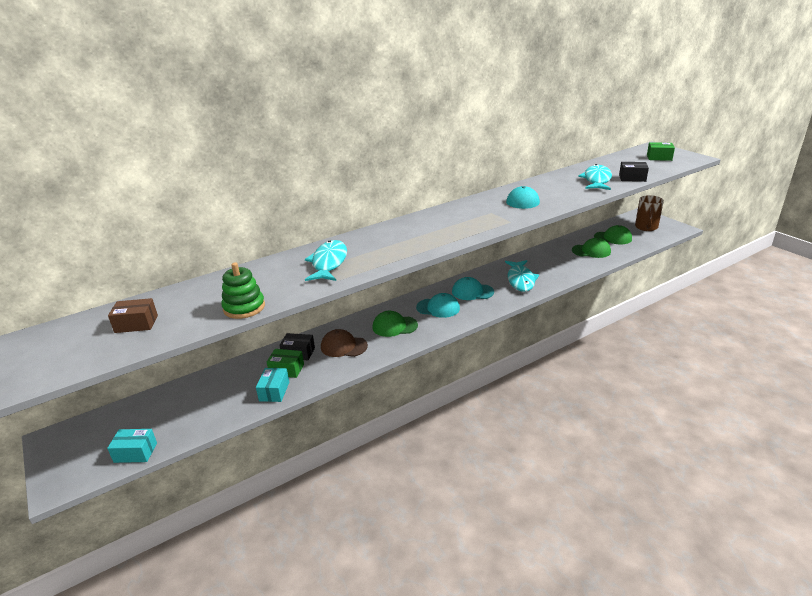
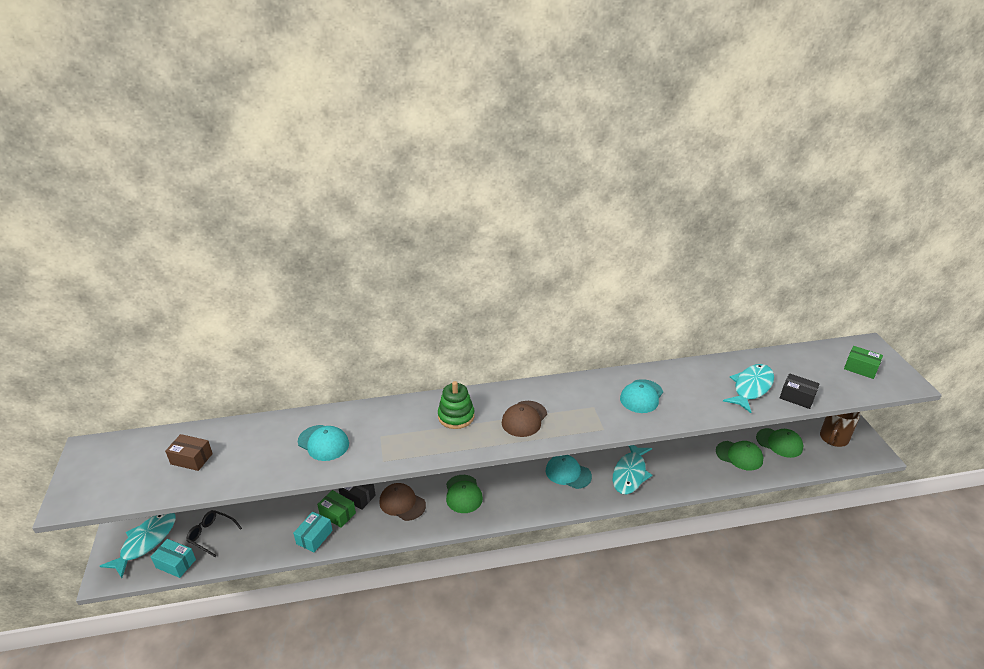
camera: 20 degrees right, 5 degrees up
(163, 420) = (211, 535): none -> black glasses
(244, 307) = (284, 470): green stacking toy -> green stacking toy (456, 416)
(329, 263) = (388, 432): turquoise fish -> turquoise fish (146, 542)
(394, 326) = (463, 494): green cap -> green cap turned 120 degrees counterclockwise
(438, 308) = (520, 484): turquoise cap -> turquoise cap (323, 443)
(441, 230) = (524, 419): none -> brown cap

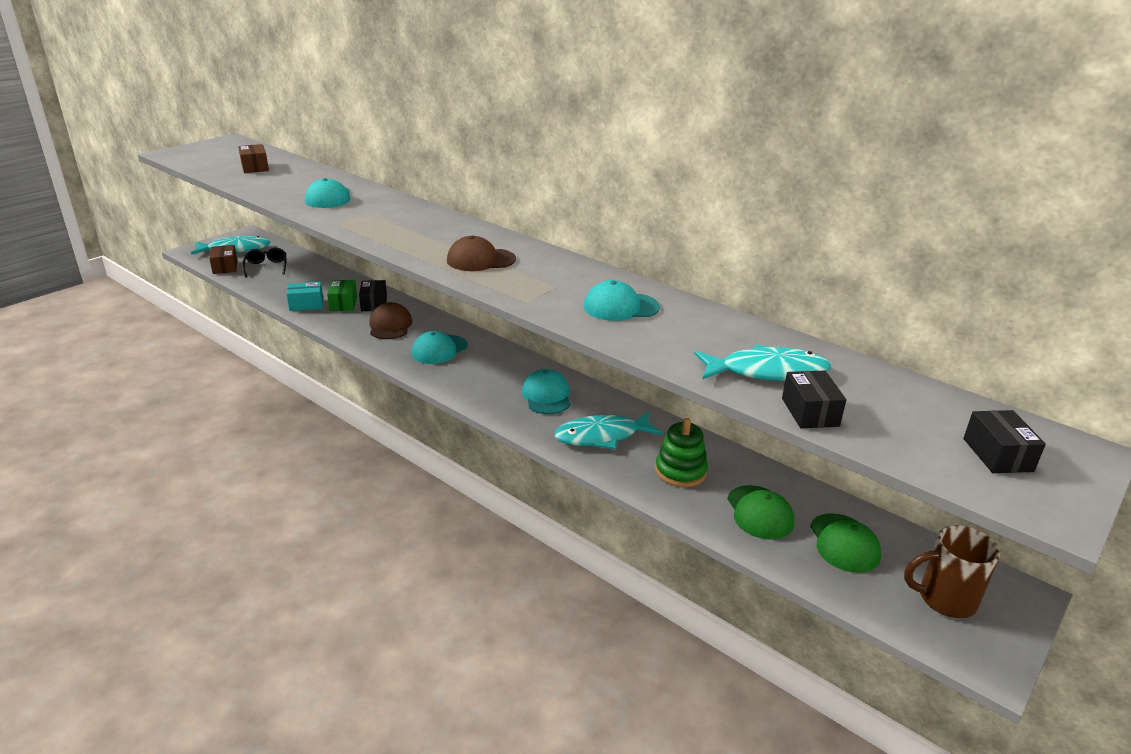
camera: 50 degrees right, 5 degrees down
(176, 563) = (225, 267): turquoise box -> brown box
(456, 416) = (438, 232): green stacking toy -> green stacking toy (680, 471)
(463, 494) = (439, 349): green cap -> turquoise cap
(860, 368) = (997, 455): green box -> black box

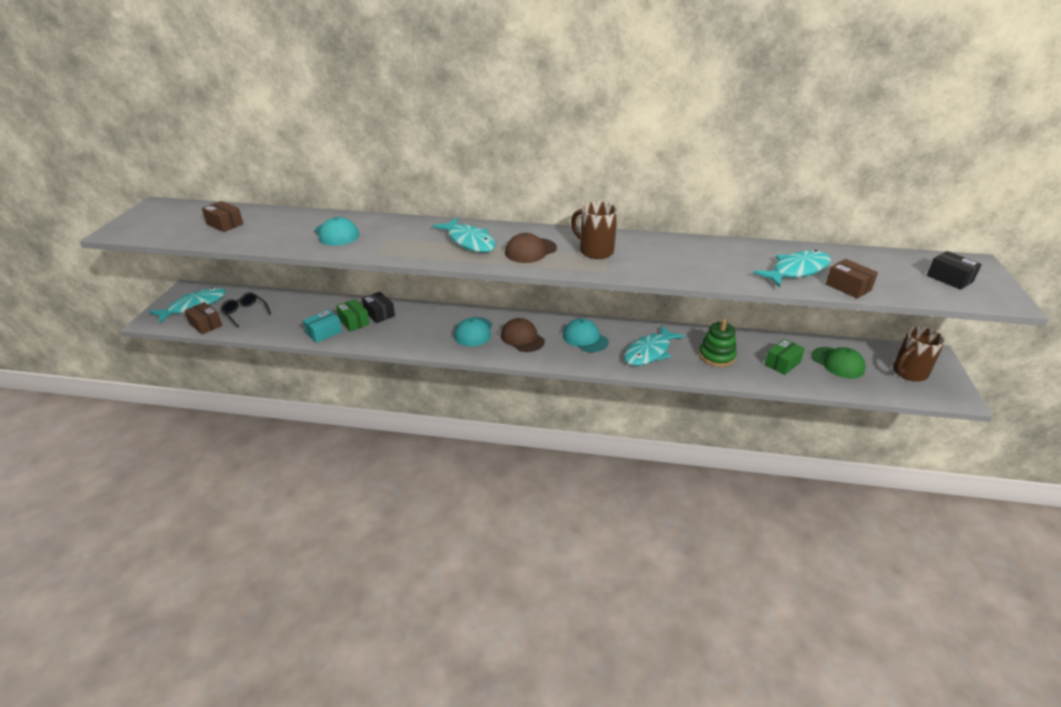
camera: 30 degrees left, 5 degrees up
(390, 325) = (414, 326): brown cap -> brown cap (522, 338)
(434, 235) = (469, 241): none -> turquoise fish
(548, 279) = (595, 251): none -> brown mug
(620, 307) = (665, 256): turquoise cap -> none
(759, 512) = (782, 363): green cap -> green box
(810, 412) = (848, 287): black box -> brown box

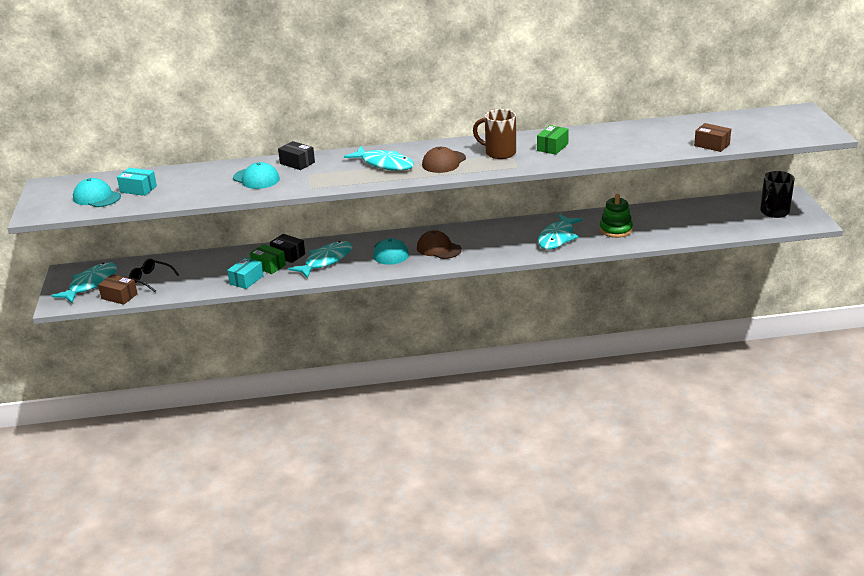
camera: 15 degrees left, 5 degrees down
(225, 224) = (138, 189): brown box -> turquoise box
(585, 338) = (495, 238): turquoise cap -> turquoise cap (97, 197)
(782, 363) = (672, 225): green box -> green box (552, 147)
(796, 271) = (669, 140): turquoise fish -> turquoise fish (326, 261)
(837, 363) = (716, 216): green cap -> none
(908, 373) = (774, 212): brown mug -> black mug
(949, 278) = (784, 126): black box -> black box (297, 163)

